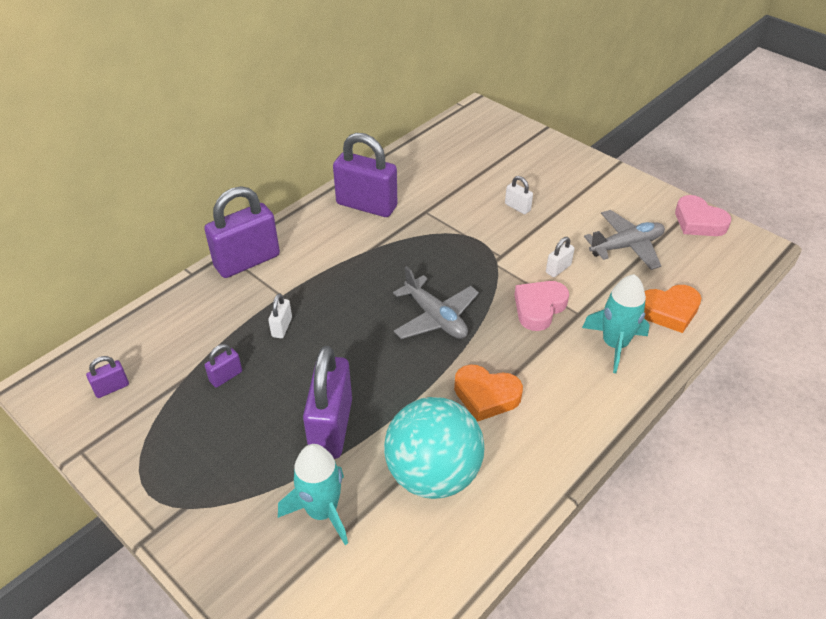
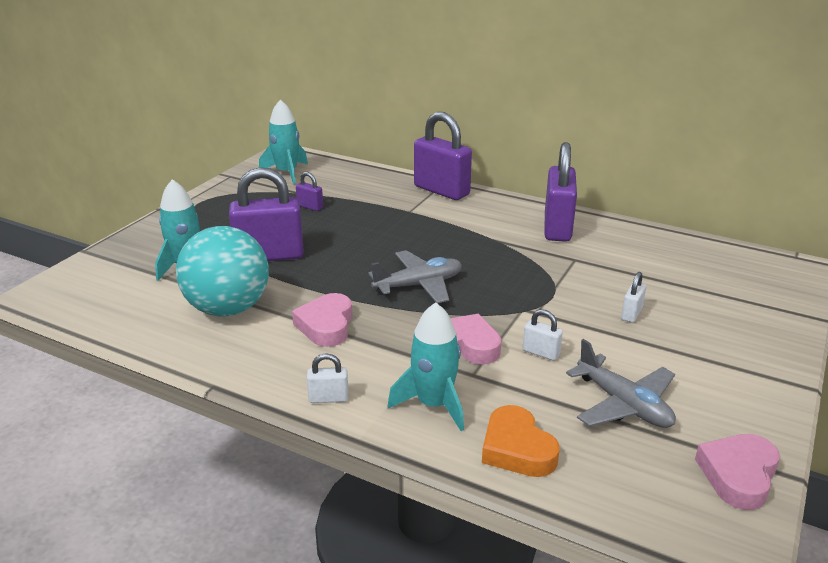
camera: 75 degrees right, 15 degrees down
(112, 388) = (287, 173): purple padlock -> turquoise rocket
(282, 327) = (372, 218): white padlock -> white padlock (328, 398)
(435, 317) = (419, 285): grey plane -> grey plane turned 150 degrees counterclockwise
(486, 396) = (326, 325): orange heart -> pink heart

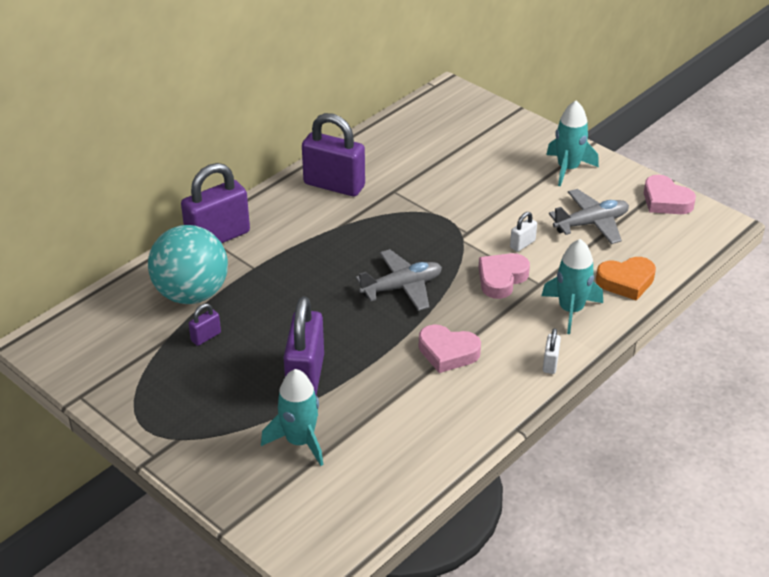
camera: 75 degrees left, 10 degrees up
(228, 309) = (398, 414): turquoise ball -> turquoise ball (191, 294)
(287, 173) = (100, 346): turquoise rocket -> turquoise rocket (568, 168)
(419, 285) = (402, 287): grey plane -> grey plane turned 75 degrees clockwise
(631, 314) = (485, 187): white padlock -> none

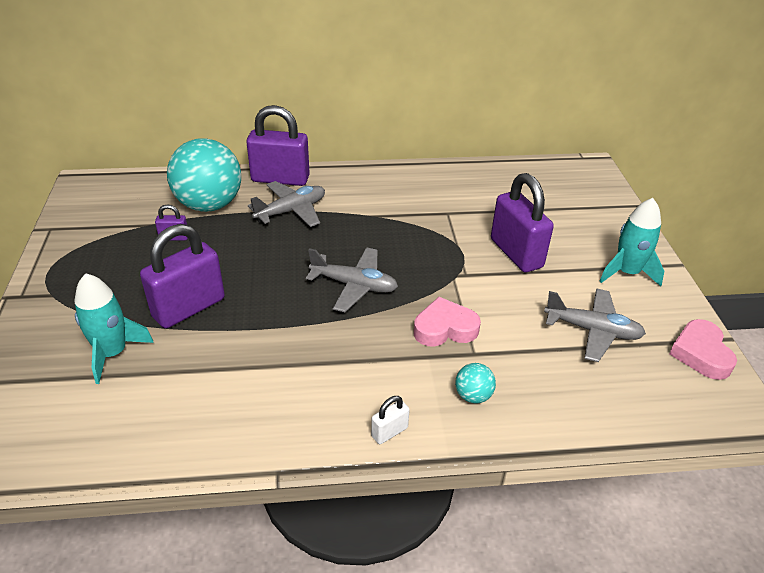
camera: 40 degrees right, 0 degrees up
(270, 259) = (291, 211): none -> grey plane
(334, 185) = (408, 186): purple padlock -> purple padlock (516, 253)
(448, 352) = (316, 360): pink heart -> none
(522, 244) = (502, 311): white padlock -> none
(571, 310) = (473, 396): turquoise rocket -> turquoise ball
(626, 281) = (563, 404): orange heart -> none

